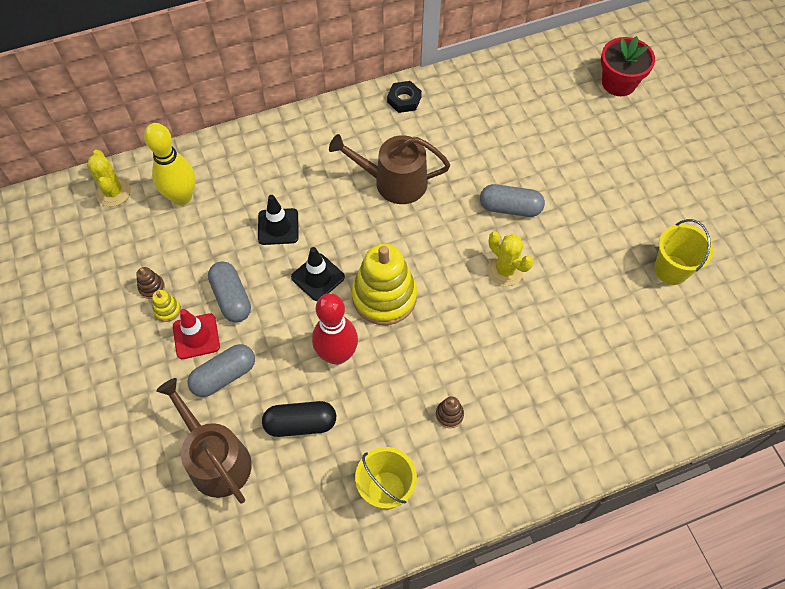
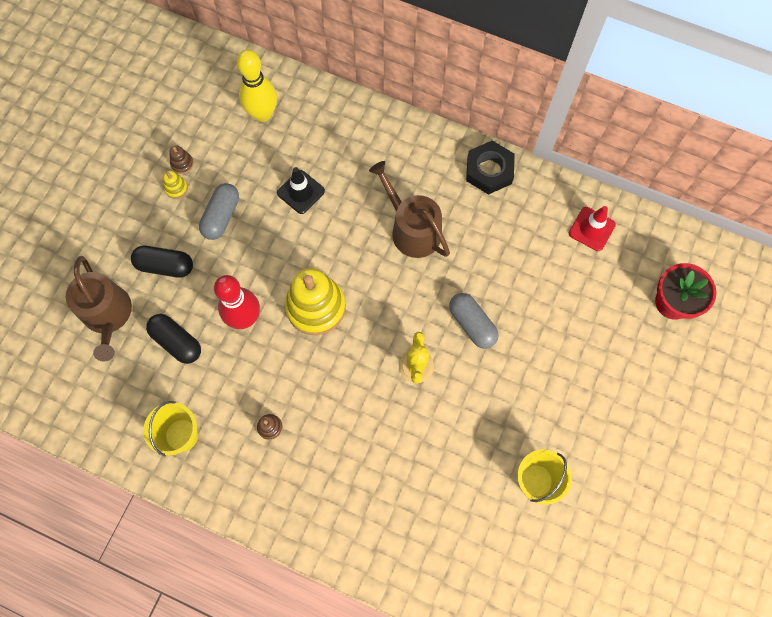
camera: 45 degrees right, 10 degrees up
(113, 192) = (224, 72): yellow cactus -> none
(196, 336) = (175, 223): red traffic cone -> red traffic cone (591, 229)
(216, 459) = (108, 315): brown watering can -> brown watering can turned 150 degrees clockwise
(224, 376) = (165, 266): grey capsule -> black capsule
(318, 277) = (288, 252): black traffic cone -> none
(404, 100) = (489, 170): black nut -> black nut, size x1.50

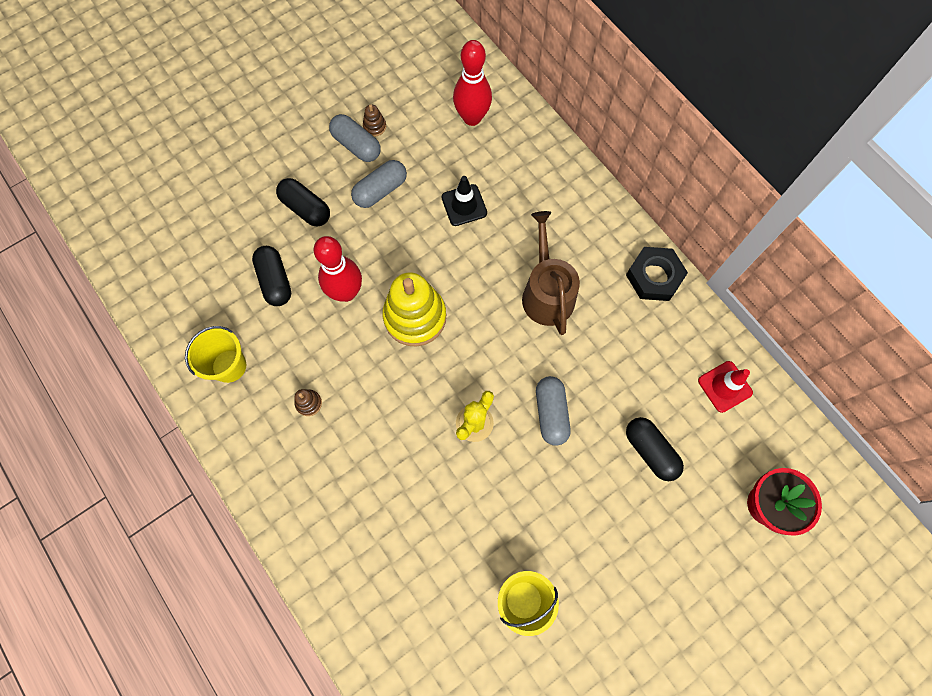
camera: 30 degrees right, 0 degrees up
(108, 315) = (232, 226): brown watering can -> none
(176, 188) = (356, 145): yellow stacking toy -> grey capsule
(263, 114) = (472, 118): yellow bowling pin -> red bowling pin
(564, 310) = (650, 451): none -> black capsule

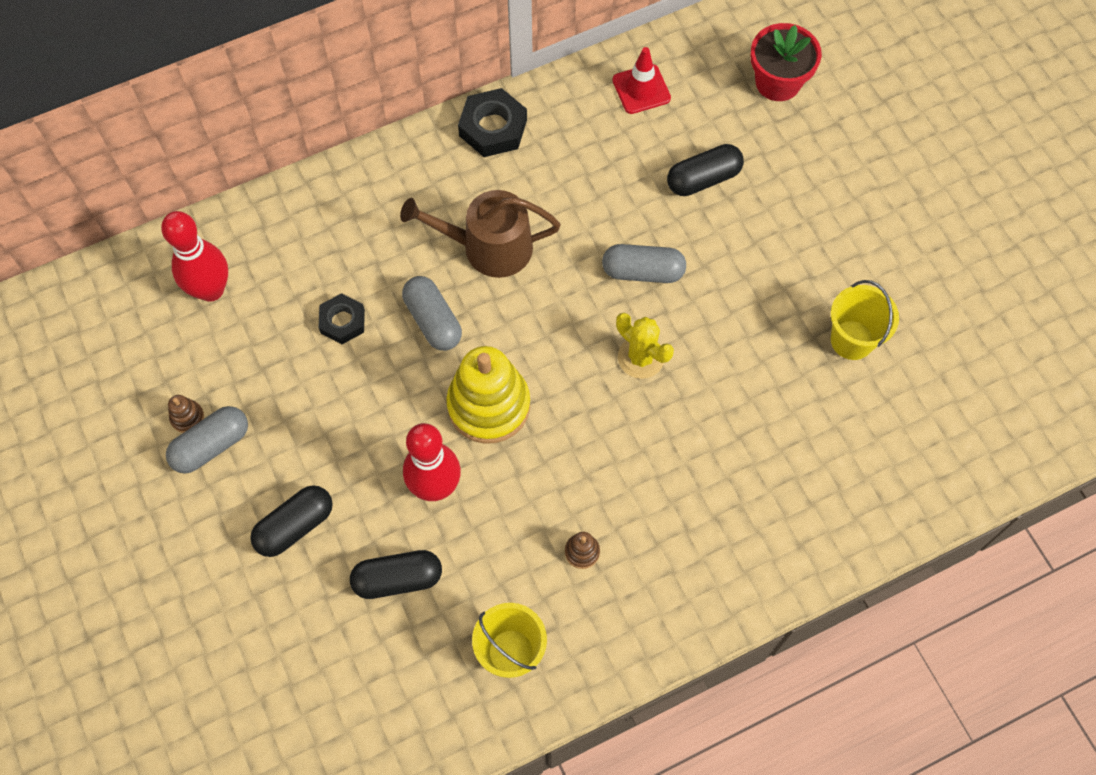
camera: 80 degrees left, 5 degrees down
(380, 190) = (292, 423): grey capsule -> grey capsule (433, 321)
(464, 205) = (342, 321): black traffic cone -> black nut

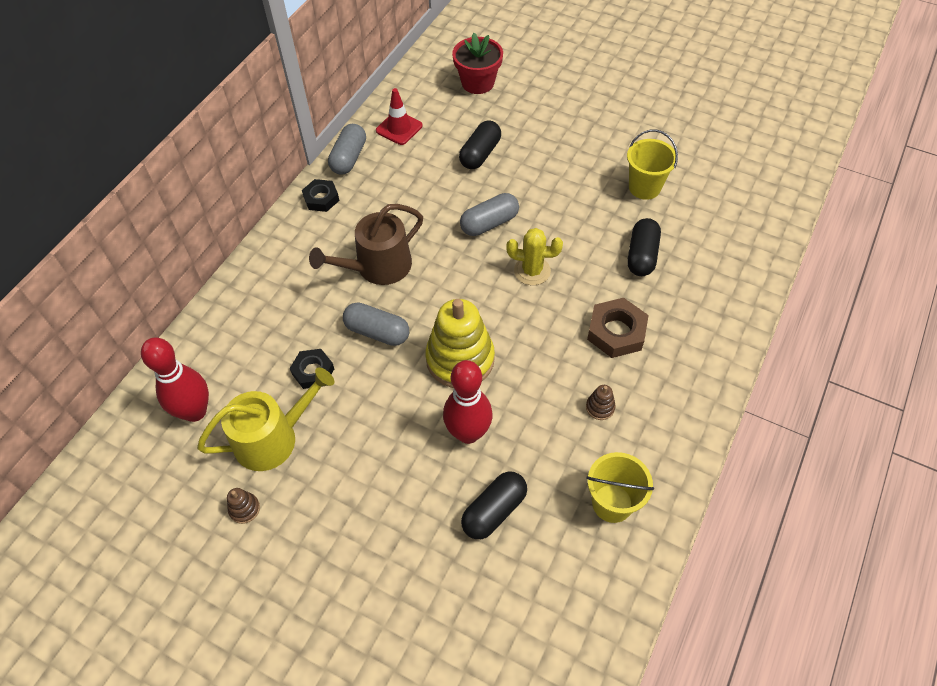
camera: 35 degrees left, 10 degrees down
(211, 446) = (280, 516): grey capsule -> grey capsule (349, 158)
(259, 365) = (273, 438): none -> yellow watering can
(295, 526) = (389, 527): black capsule -> black capsule (641, 255)
(493, 128) = (321, 198): black nut -> black nut, size x0.67
(669, 485) = (616, 332): none -> brown nut

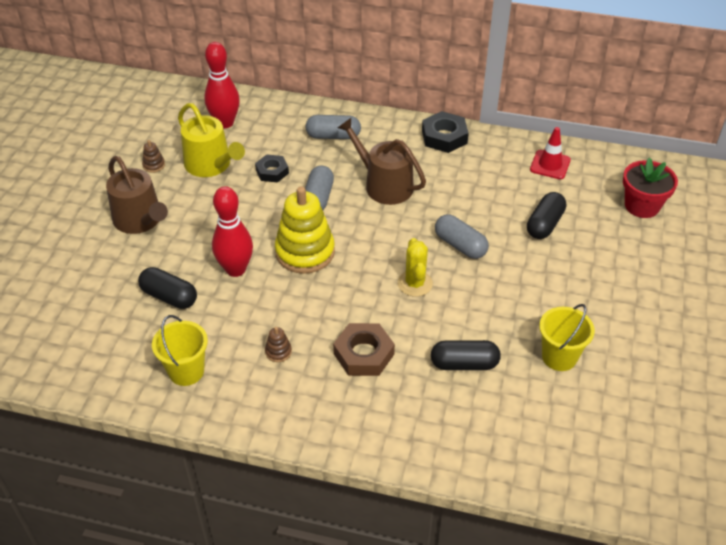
camera: 75 degrees right, 10 degrees down
(321, 198) = (444, 137): black nut -> black nut, size x1.50
(348, 535) = (140, 220): none -> brown watering can
(349, 158) = (497, 142): grey capsule -> grey capsule (333, 136)
(480, 154) = (544, 224): black capsule -> black capsule turned 75 degrees counterclockwise

